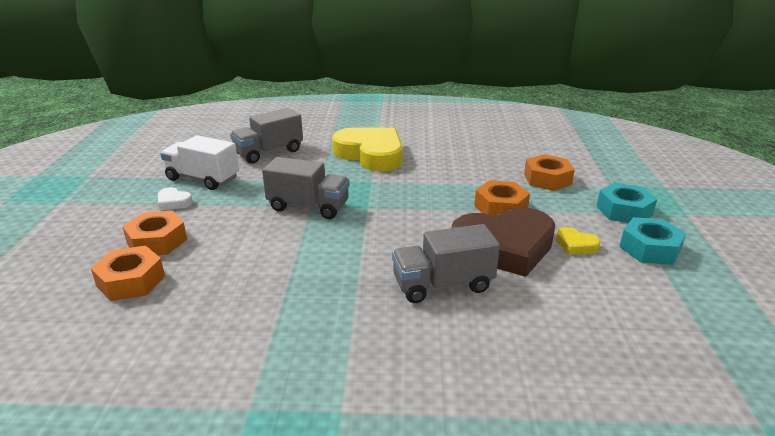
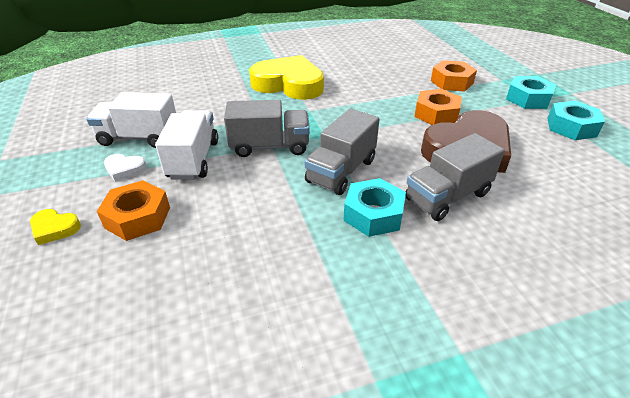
camera: 20 degrees left, 10 degrees up
(131, 281) = (140, 271): orange nut -> none
(234, 205) = (193, 159): none -> white truck
(269, 152) = (189, 98): grey truck -> grey truck (341, 171)
(356, 284) = (373, 214): none -> turquoise nut
(576, 245) = (518, 135): yellow heart -> yellow heart (55, 229)

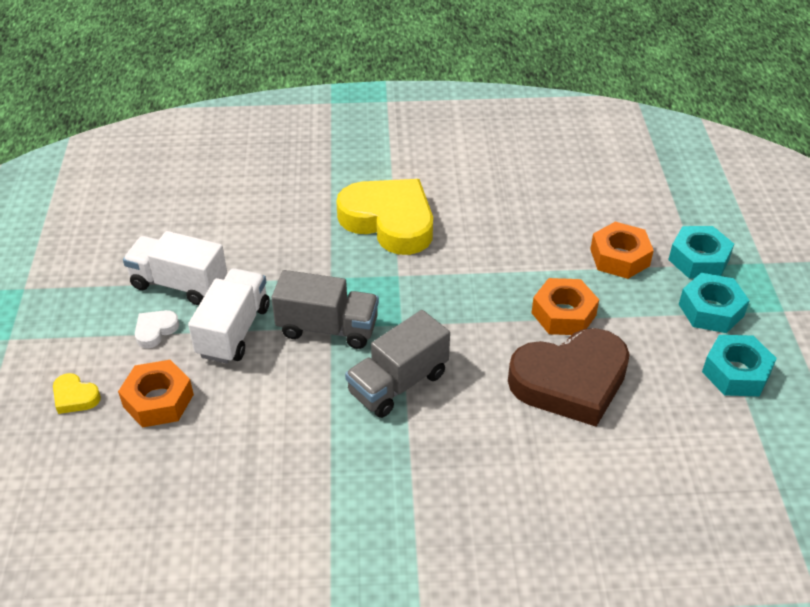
camera: 15 degrees right, 5 degrees up
(125, 169) = (155, 330): white heart -> white heart turned 105 degrees clockwise
(373, 214) = (408, 451): turquoise nut -> turquoise nut (698, 259)
(447, 196) = (505, 446): grey truck -> none

